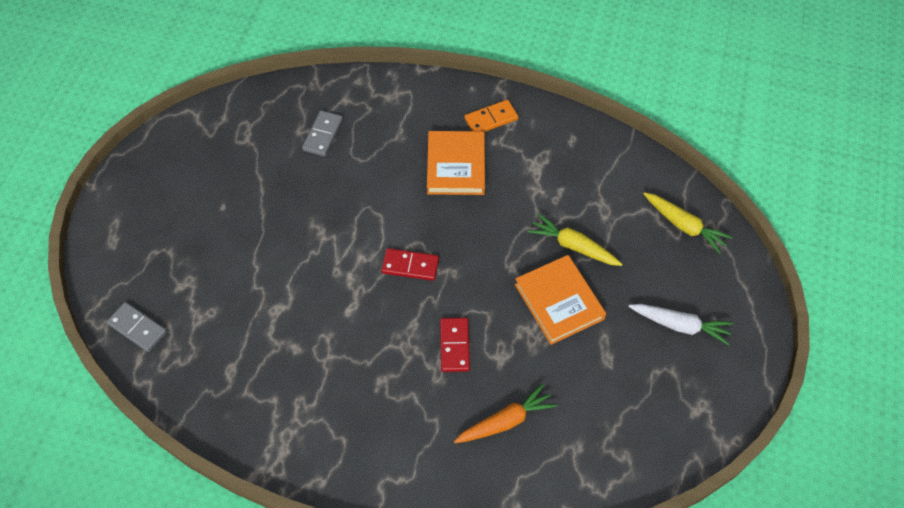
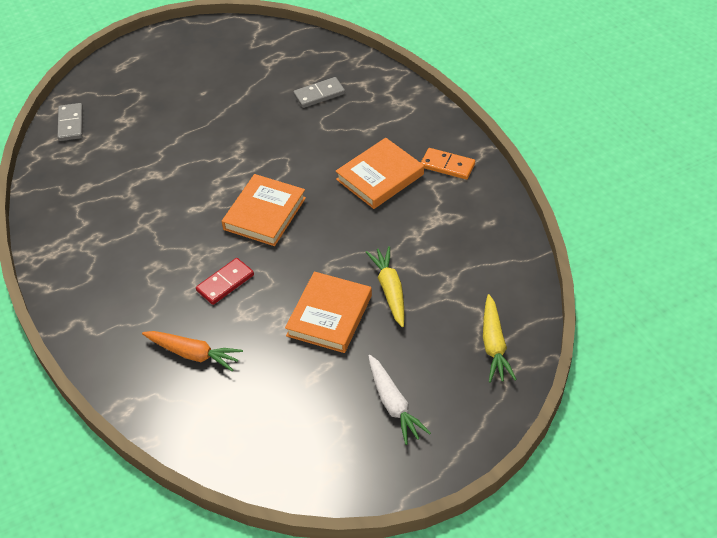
camera: 50 degrees right, 10 degrees down
(410, 265) = (265, 213): red domino -> orange book

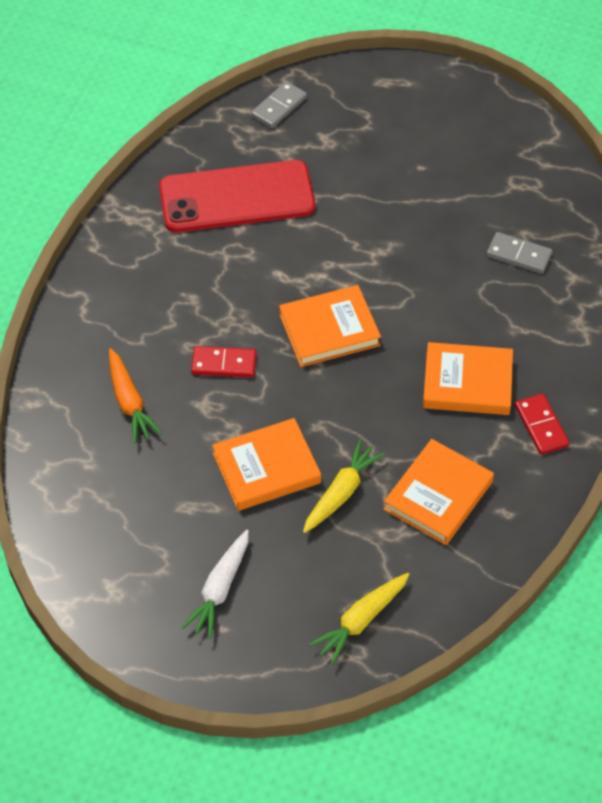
camera: 45 degrees right, 5 degrees up
(109, 190) = (237, 198): none -> red phone
(443, 245) = (438, 495): none -> orange book
(447, 165) = (541, 426): orange domino -> red domino

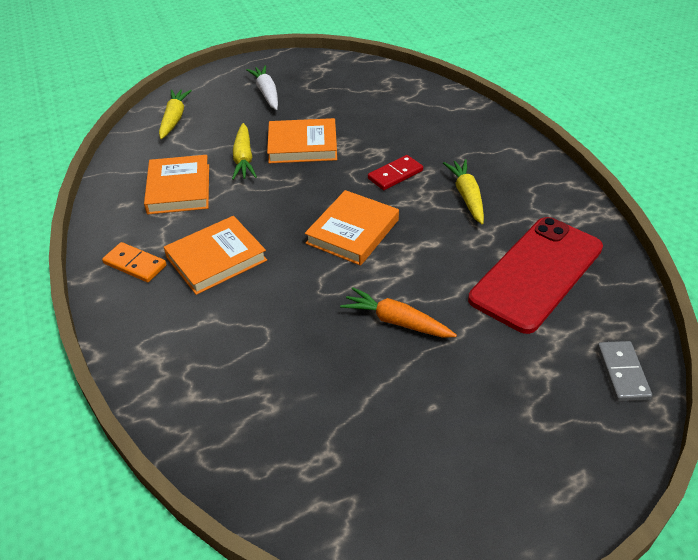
camera: 140 degrees right, 10 degrees down
(129, 402) = (422, 129): orange carrot -> orange carrot (397, 321)
(194, 296) = (467, 196): none -> yellow carrot
(266, 468) = (302, 145): orange book -> orange book turned 60 degrees clockwise
(519, 255) = (260, 383): grey domino -> none
(541, 426) = (135, 264): red domino -> orange domino

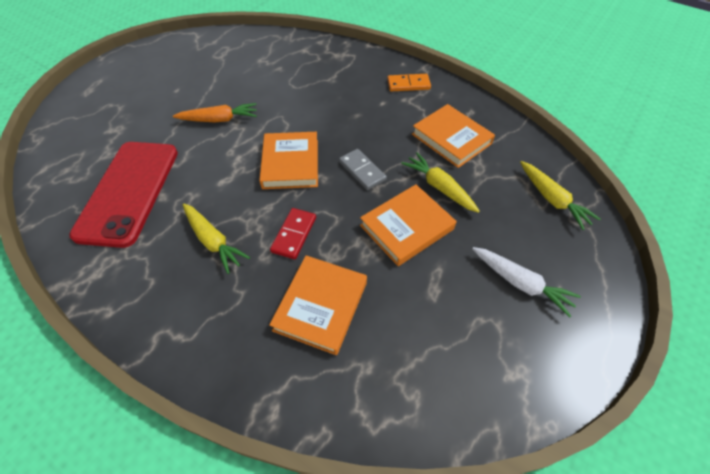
camera: 145 degrees right, 10 degrees up
(216, 259) = (365, 107): orange book -> orange book (321, 306)
(622, 373) = (59, 148): grey domino -> grey domino (362, 171)

